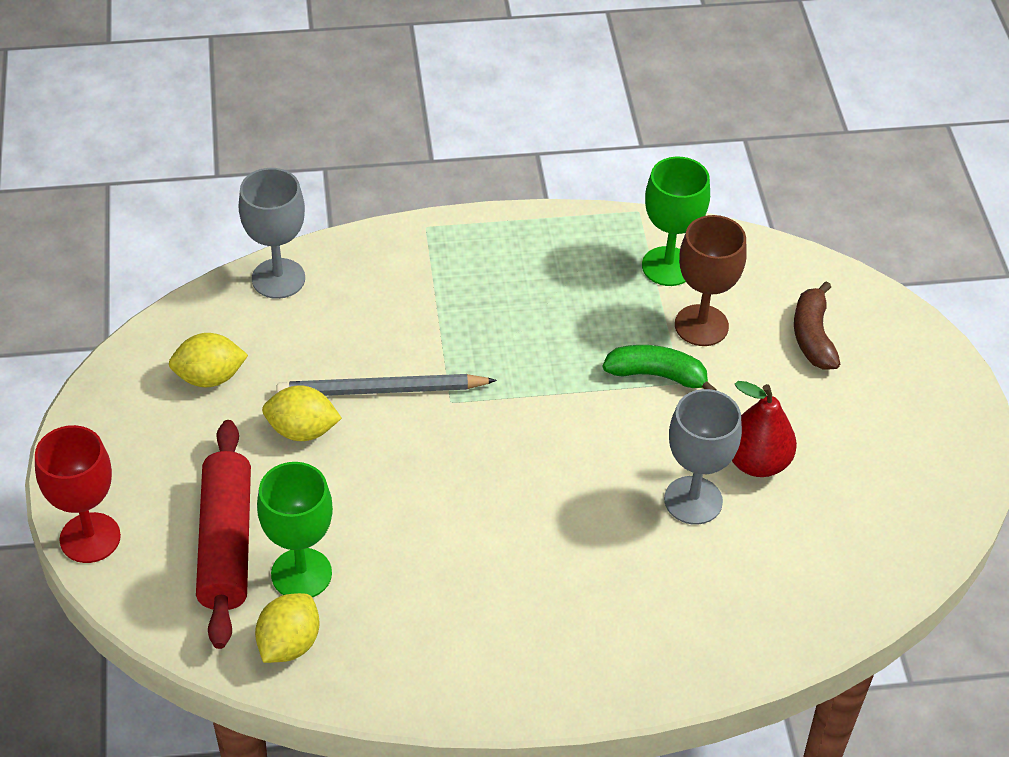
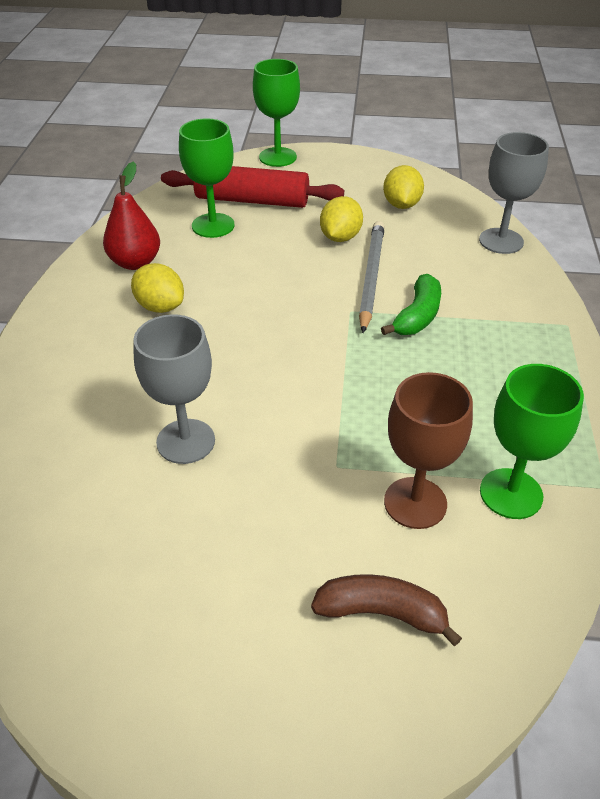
camera: 105 degrees right, 5 degrees down
(90, 538) = (277, 157): red goblet -> green goblet
(289, 644) = (160, 216): yellow lemon -> yellow lemon (160, 306)
(657, 375) = (350, 449): green banana -> green banana (417, 316)
(757, 462) = (212, 503): red pear -> red pear (135, 262)

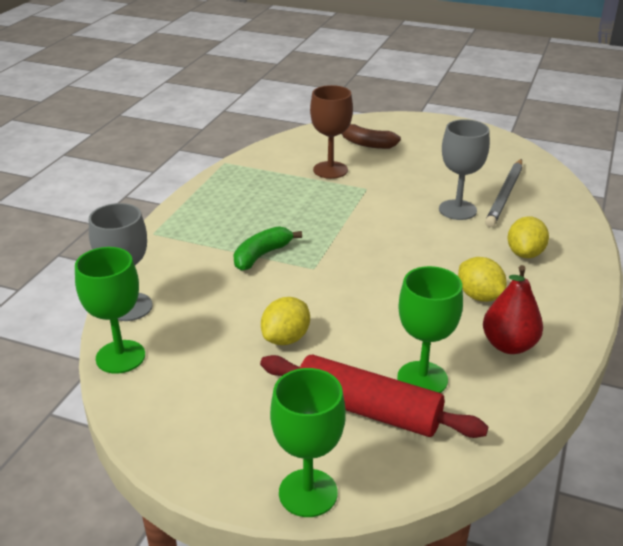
camera: 165 degrees left, 10 degrees down
(370, 277) = (280, 292): grey pencil -> grey pencil (505, 195)
(401, 205) = (192, 369): yellow lemon -> yellow lemon (525, 253)
(511, 493) = (276, 166): green goblet -> green goblet (120, 357)

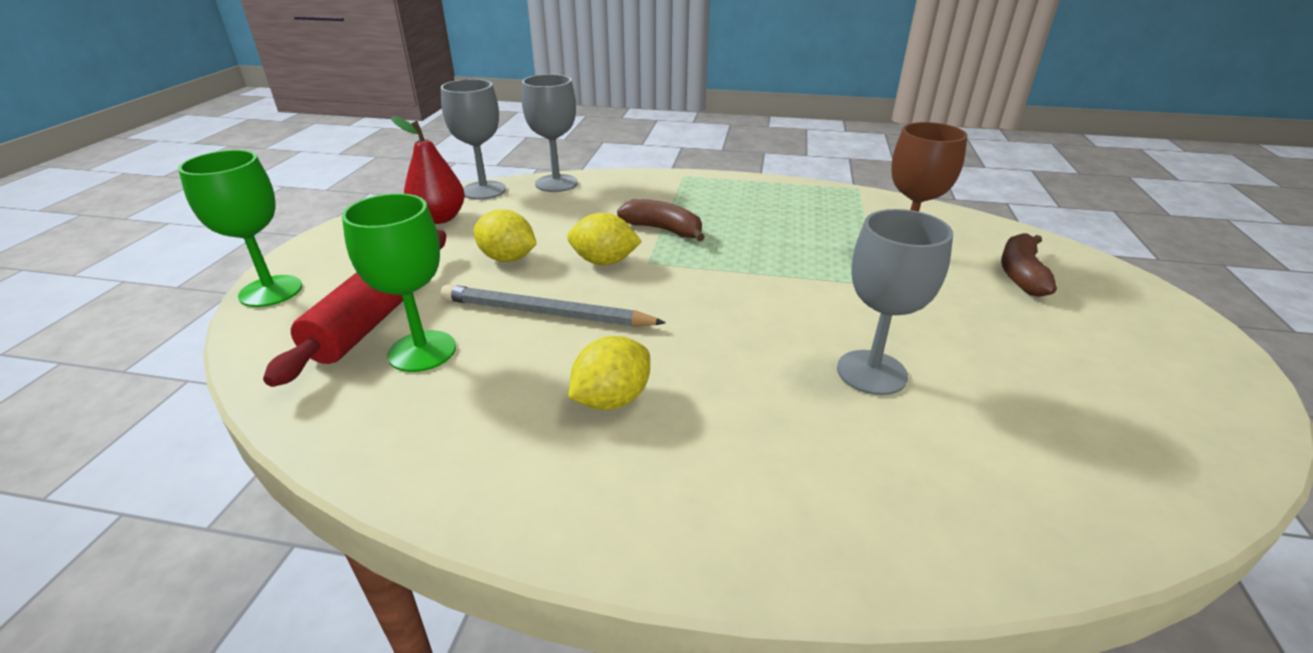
camera: 80 degrees right, 0 degrees up
(120, 357) = (484, 190): green goblet -> grey goblet
(261, 255) = (663, 230): green banana -> brown banana
(505, 195) = (977, 434): grey pencil -> grey pencil (546, 313)
(509, 345) = (485, 430): red pear -> red pear (439, 218)
(525, 253) = (763, 457): yellow lemon -> yellow lemon (604, 262)

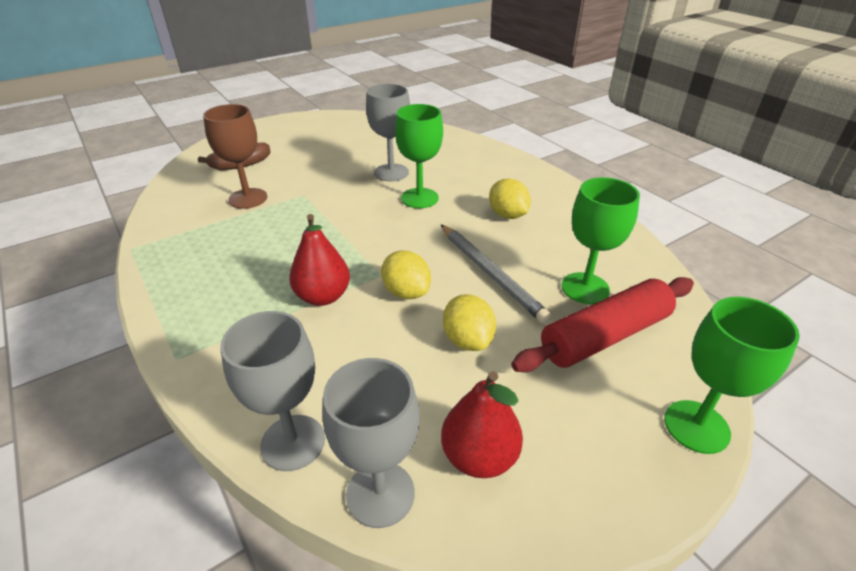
camera: 135 degrees left, 5 degrees up
(611, 399) = (507, 215): yellow lemon -> yellow lemon turned 60 degrees clockwise
(663, 230) = (323, 296): brown banana -> red pear
(759, 355) = (419, 198): none -> green goblet

